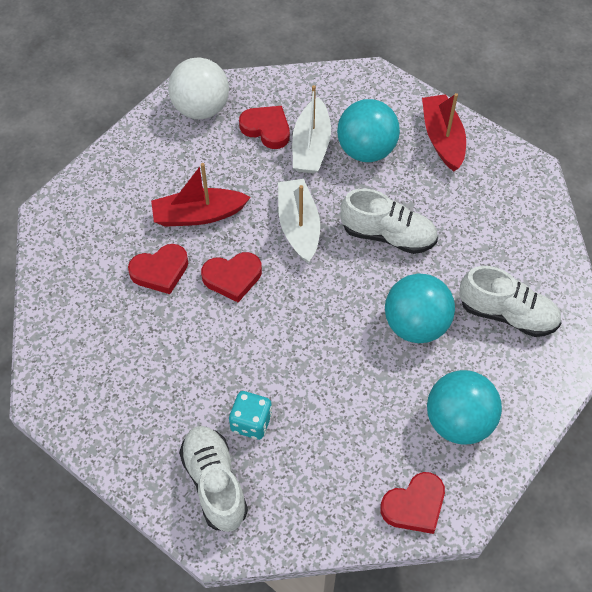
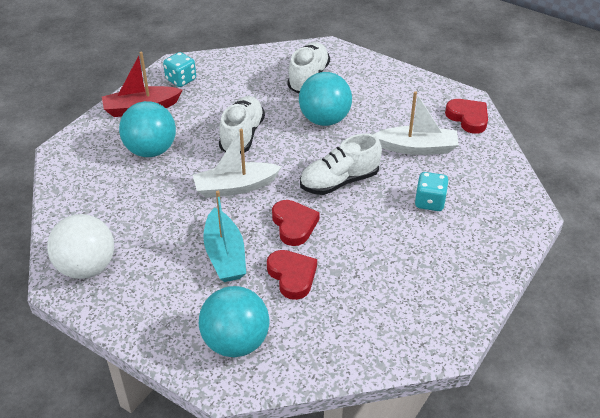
camera: 95 degrees left, 15 degrees down
(198, 215) = (225, 255): red boat -> turquoise boat
(215, 483) = (487, 218): white shoe -> white shoe (339, 181)
(266, 129) = (120, 215): red heart -> none
(311, 146) = (144, 184): white boat -> white boat (417, 148)
(458, 421) = (399, 99): turquoise ball -> turquoise ball (236, 342)
(499, 175) = (181, 80): none -> turquoise dice

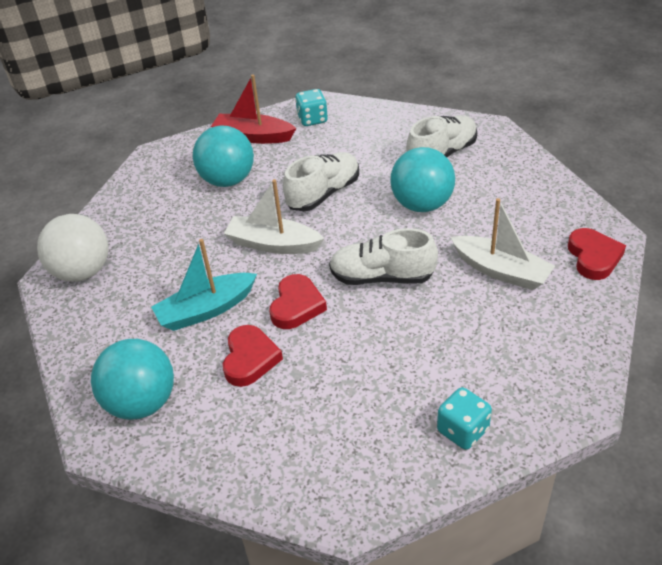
camera: 35 degrees right, 0 degrees up
(225, 255) = (206, 310): turquoise boat -> turquoise boat turned 45 degrees clockwise
(429, 202) = (464, 338): turquoise dice -> turquoise dice (462, 430)

